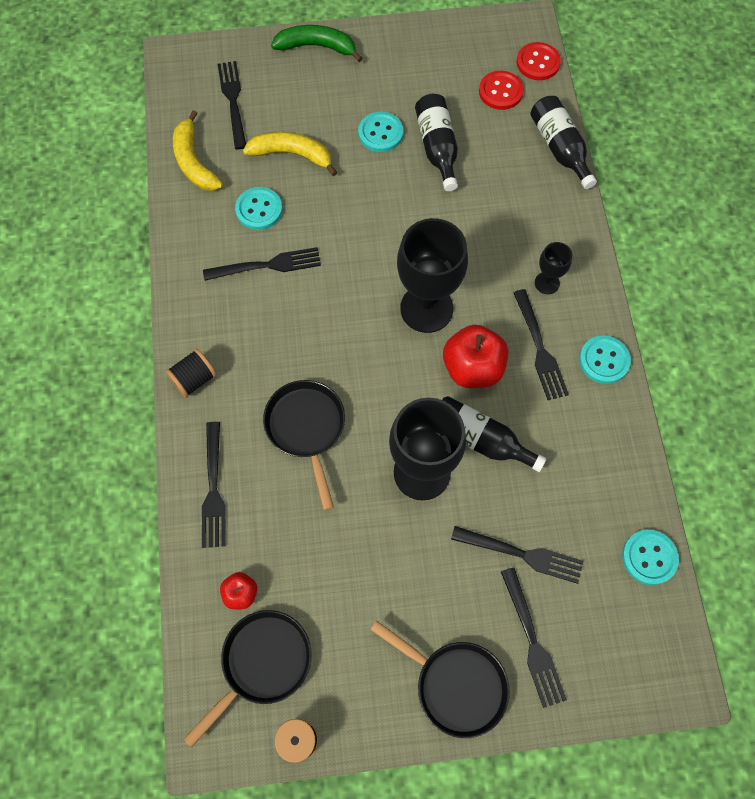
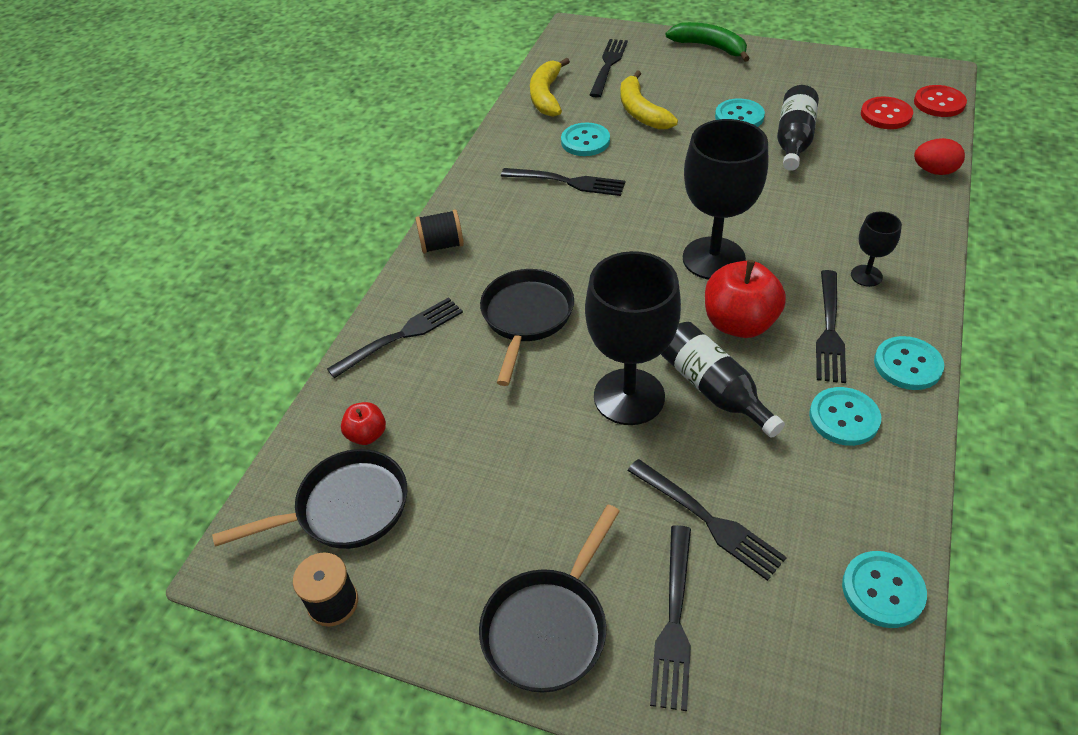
camera: 30 degrees right, 20 degrees down
(213, 489) = (401, 336): black fork -> black fork turned 150 degrees counterclockwise
(292, 154) = (641, 111): yellow banana -> yellow banana turned 150 degrees counterclockwise
(455, 685) = (549, 626): black pan -> black pan turned 60 degrees clockwise
(559, 148) = (934, 171): black bottle -> red egg
(578, 427) = (844, 418): none -> turquoise button

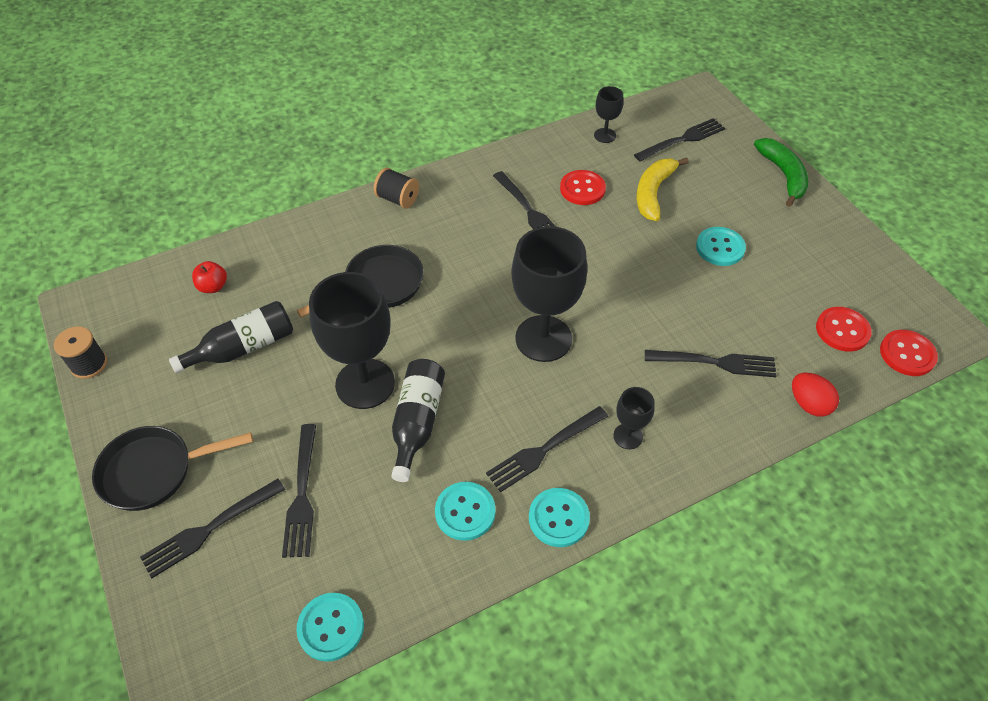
camera: 40 degrees right, 5 degrees up
(345, 508) = (153, 319): black pan -> none
(401, 336) = (302, 241): black fork -> black fork (715, 362)
(546, 96) = (605, 135): yellow banana -> black goblet
(585, 141) = (582, 189): turquoise button -> red button
(739, 323) = (494, 395): red apple -> none
(794, 140) = (734, 296): black bottle -> black bottle (244, 347)

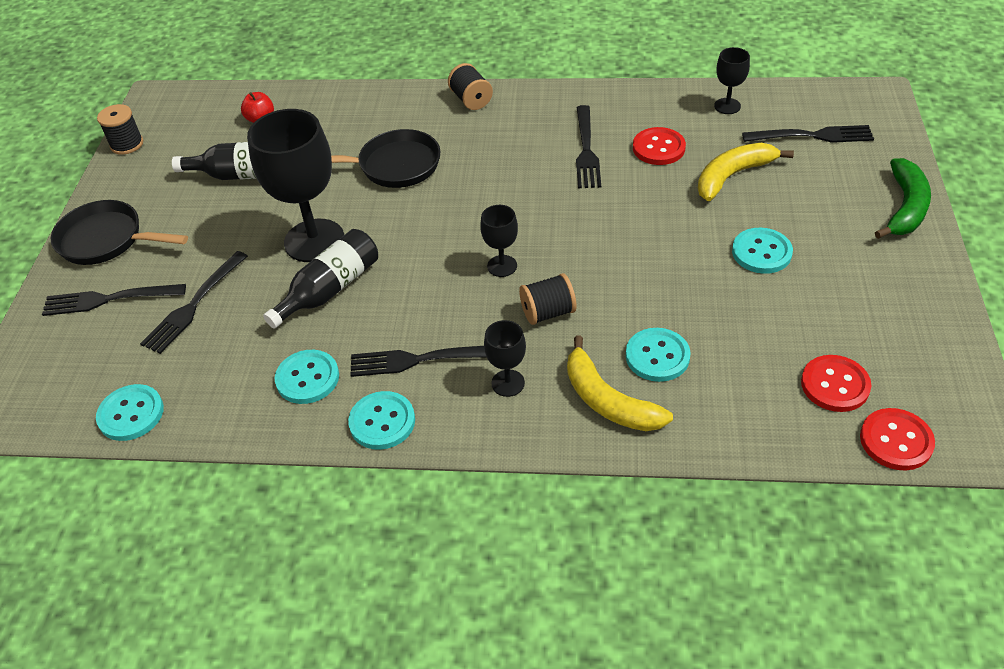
camera: 35 degrees right, 5 degrees down
(543, 338) = (502, 266): black goblet -> black goblet, size x0.48
(610, 363) = (548, 312): none -> black spool
(709, 414) = (608, 400): none -> yellow banana
(715, 362) = (657, 356): black fork -> turquoise button
(808, 404) = (727, 438): red egg -> none

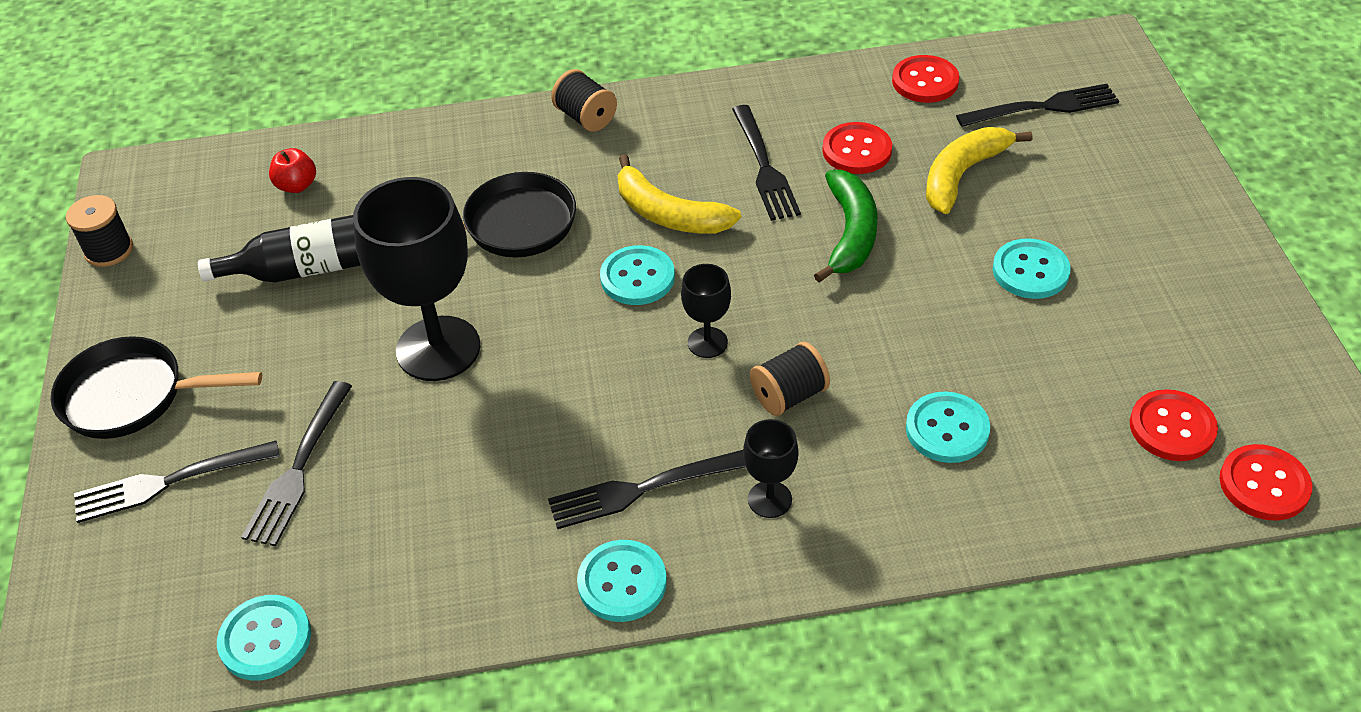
camera: 15 degrees left, 0 degrees up
(307, 378) = (499, 542): turquoise button -> turquoise button (637, 277)
(330, 289) = (485, 413): black bottle -> none
(608, 400) = (905, 499): yellow banana -> yellow banana (669, 214)
(727, 106) = (925, 81): black goblet -> red button
(905, 207) = (1183, 185): green banana -> green banana (850, 233)

